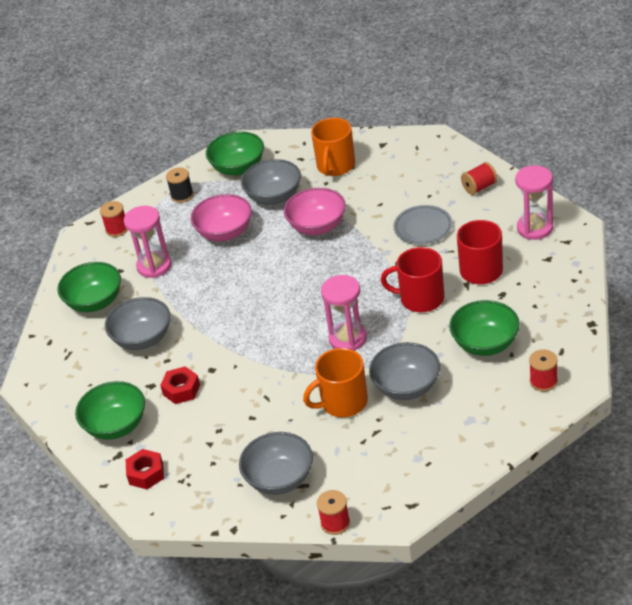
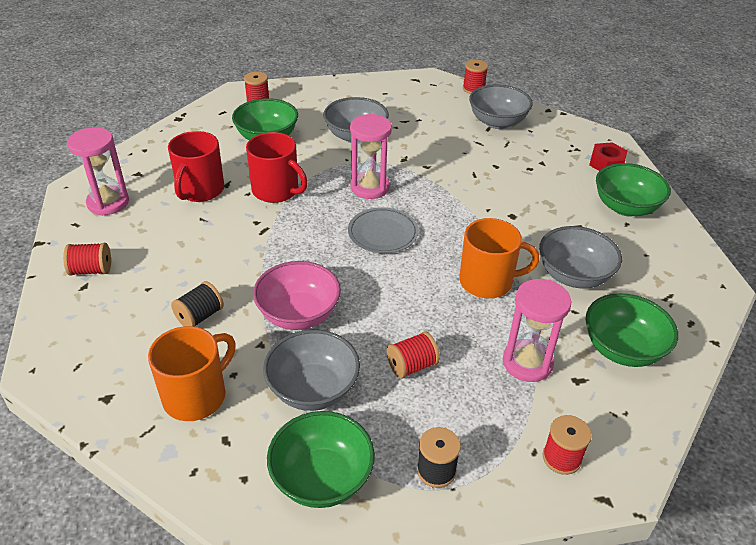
camera: 160 degrees left, 0 degrees up
(181, 390) = (550, 211): red nut -> none
(225, 232) = (412, 366): pink bowl -> red spool
(343, 402) = (413, 146): orange mug -> orange mug (487, 282)
(377, 197) = (200, 316): none -> black spool
(423, 227) = (197, 255): grey plate -> grey plate (383, 233)

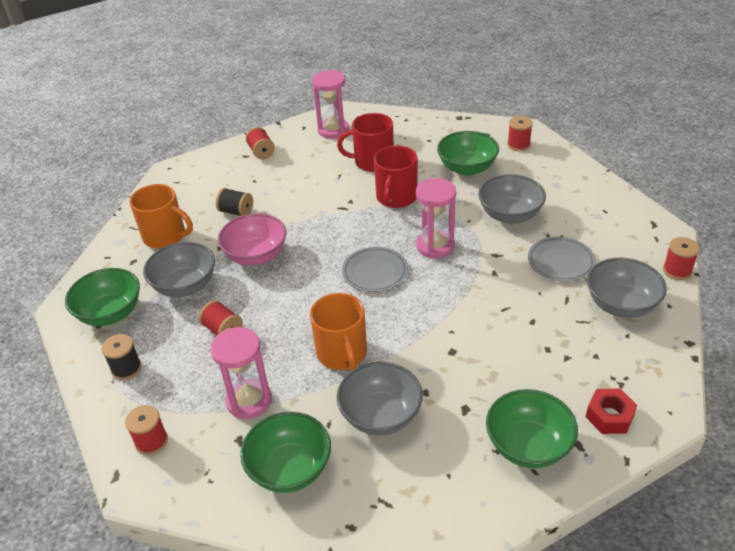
camera: 75 degrees right, 0 degrees up
(433, 131) = (561, 261): none -> grey plate

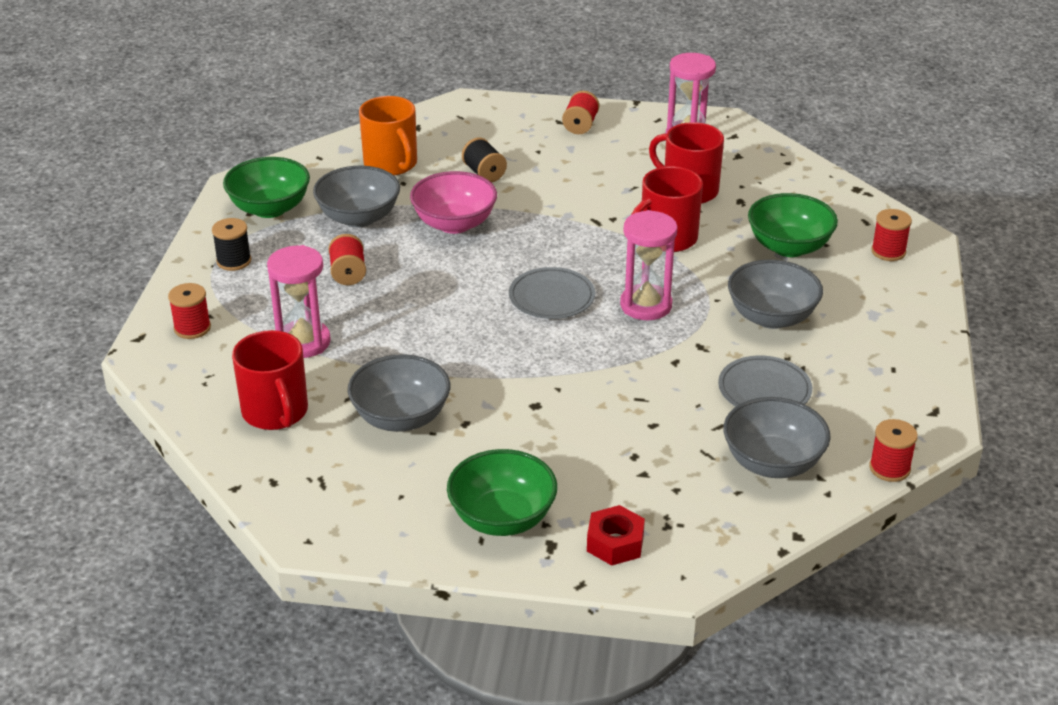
camera: 35 degrees right, 5 degrees down
(290, 469) = (275, 412): green bowl -> red mug
(342, 353) = (430, 350): orange mug -> none

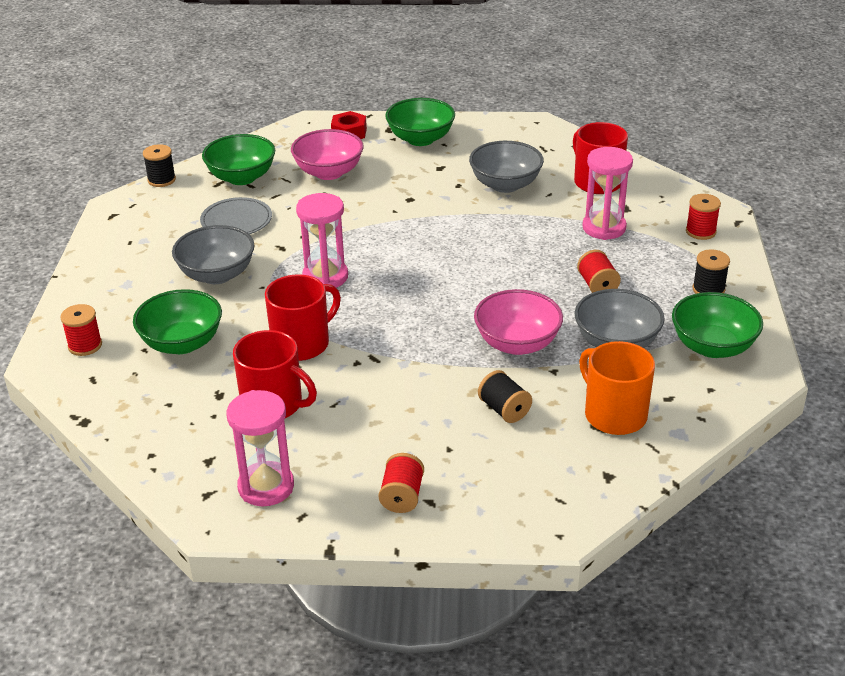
camera: 175 degrees right, 0 degrees up
(551, 297) = (408, 278): grey plate -> none
(646, 461) = (329, 172): none -> pink bowl
(772, 463) = (241, 177): grey bowl -> green bowl
(889, 468) = (161, 180): red spool -> black spool

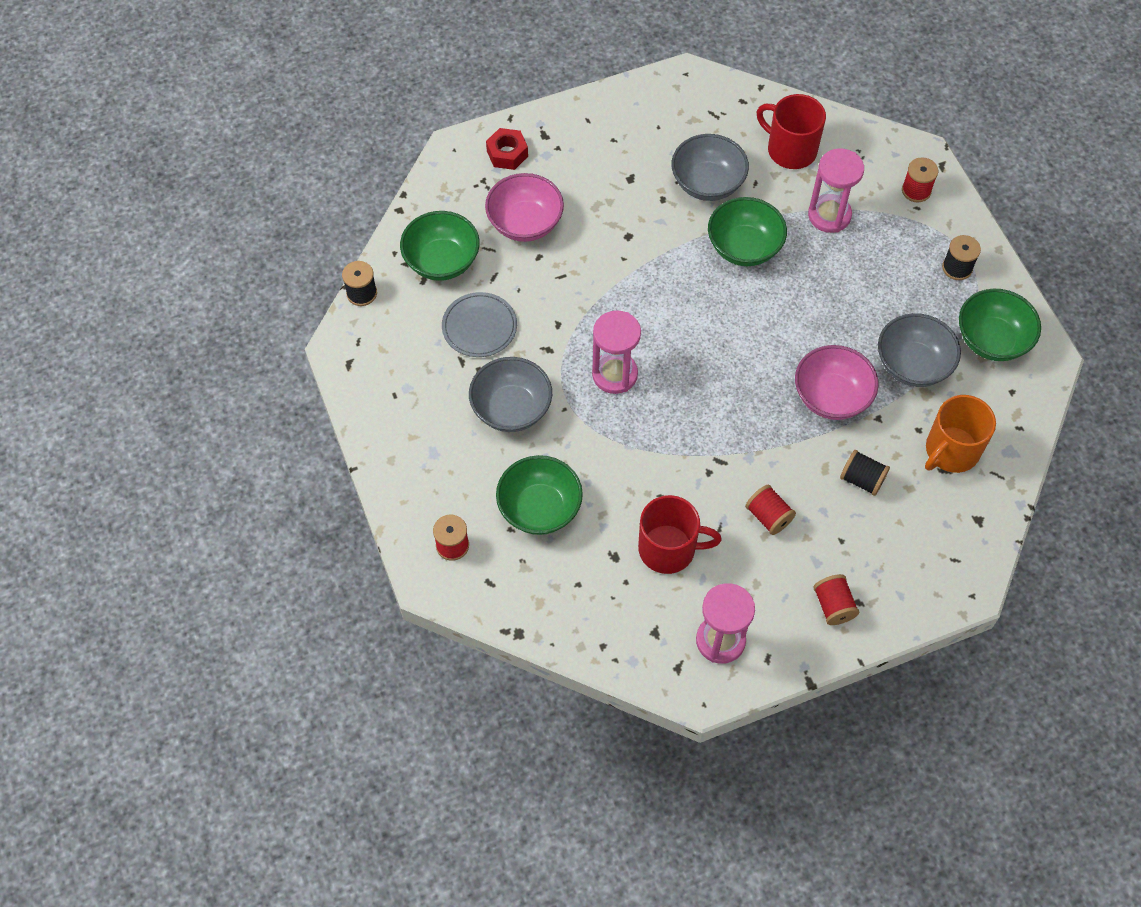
camera: 25 degrees left, 25 degrees up
(302, 343) = (647, 467): red mug -> none
(420, 139) = (586, 139): green bowl -> green bowl (744, 247)
(597, 286) = (862, 297): red spool -> red spool (768, 516)
(614, 414) = (951, 450): orange mug -> orange mug turned 75 degrees counterclockwise

